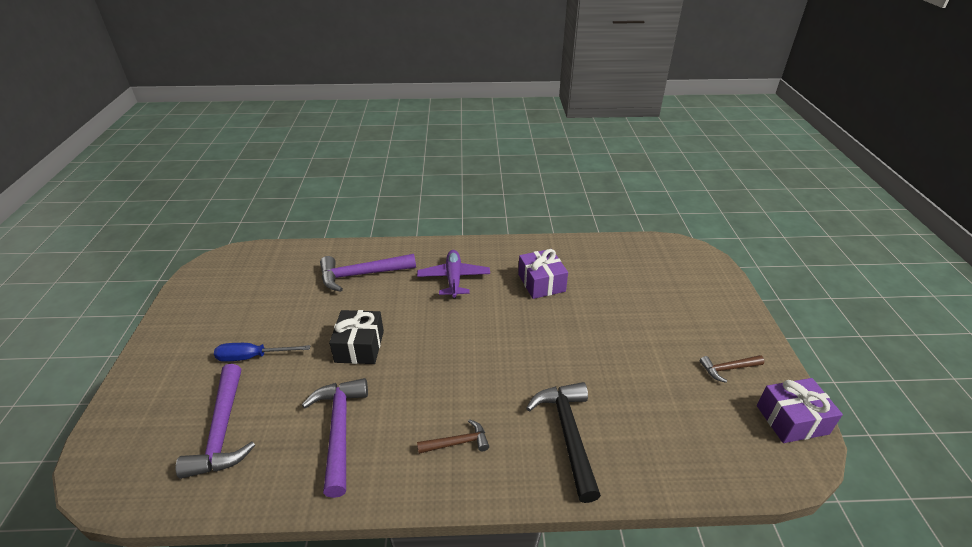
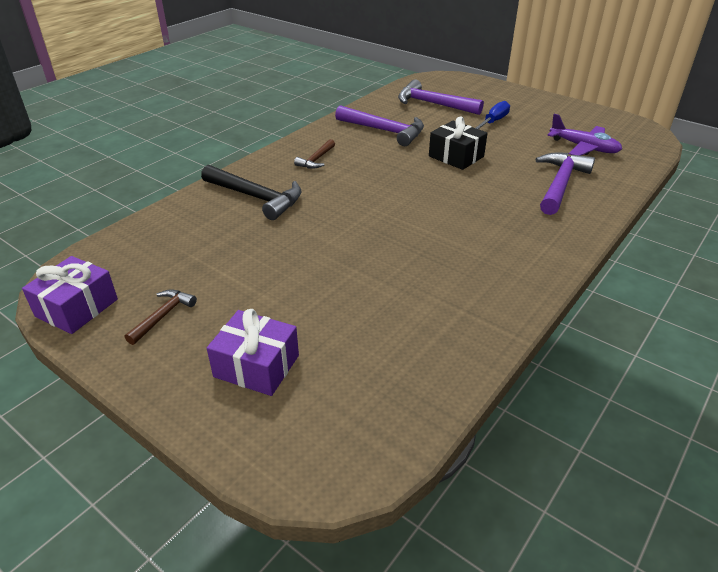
camera: 130 degrees right, 0 degrees up
(454, 279) = (500, 227): purple plane -> purple plane (584, 147)
(541, 283) = (431, 276): purple gift -> purple gift (256, 366)

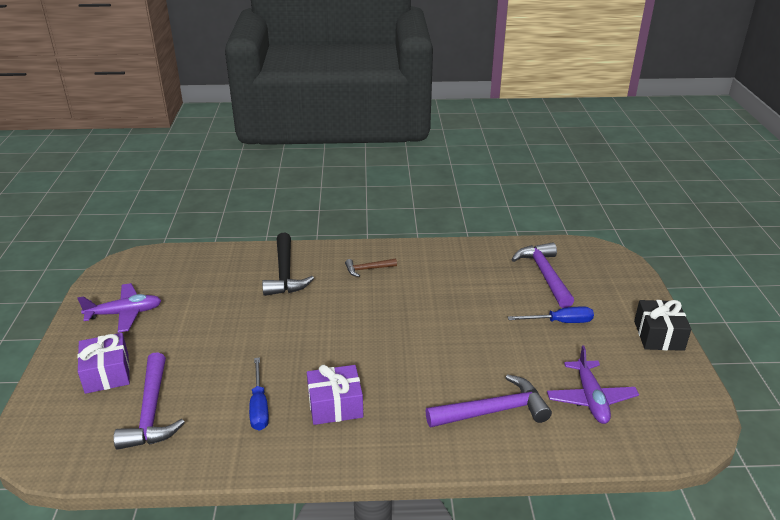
camera: 50 degrees right, 5 degrees down
(77, 308) = (108, 281): purple gift -> purple gift (335, 405)
(163, 316) = (125, 313): brown hammer -> purple plane
(384, 131) = (457, 275): purple hammer -> purple hammer (151, 412)
(435, 284) = (259, 406): none -> blue screwdriver
(456, 156) = (464, 331): black gift -> black gift (658, 335)

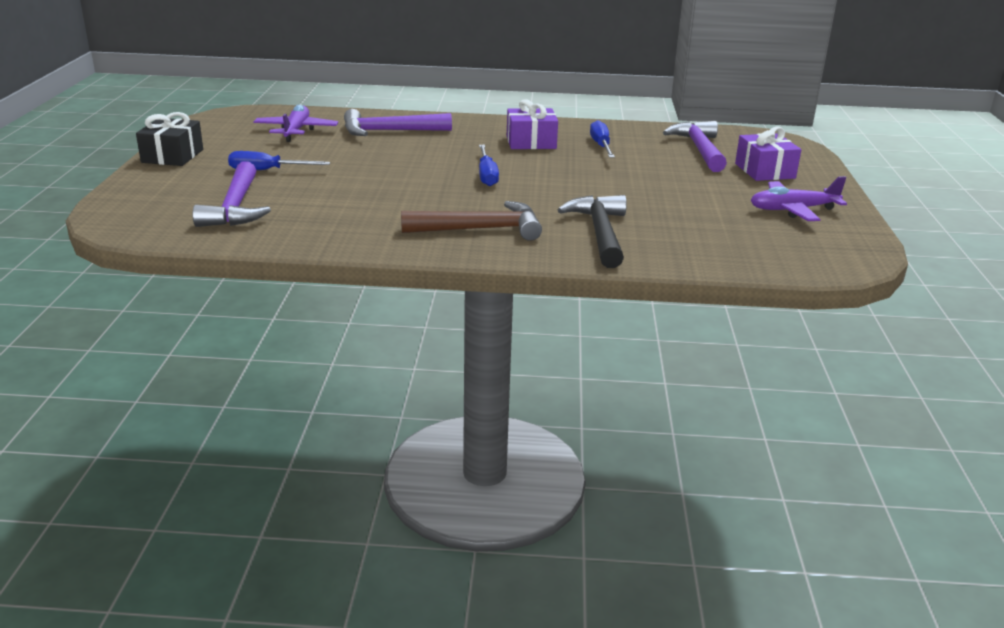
camera: 175 degrees left, 5 degrees down
(367, 269) = (480, 229): brown hammer -> brown hammer, size x1.84
(373, 336) = (487, 175): none -> blue screwdriver

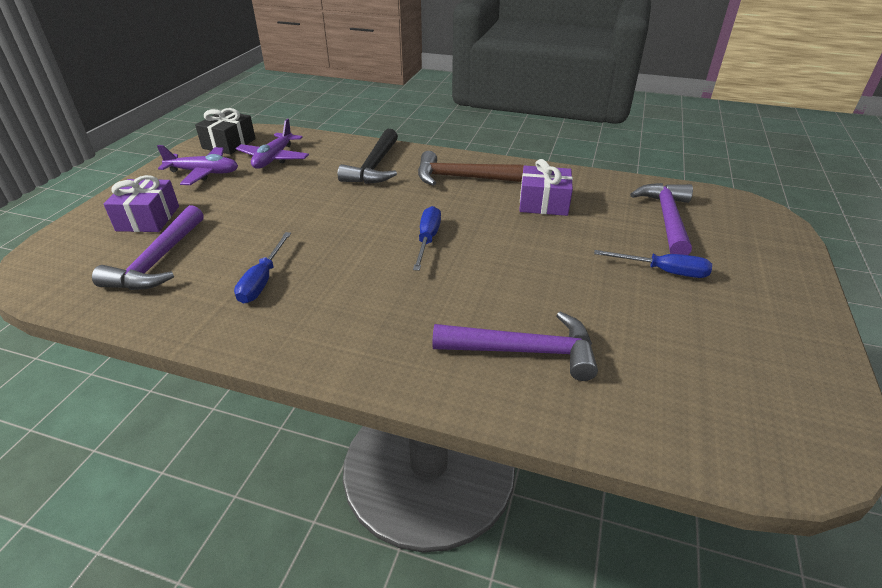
camera: 165 degrees left, 10 degrees up
(172, 156) = (800, 315): black gift -> black gift (229, 143)
(296, 131) = (665, 369): purple plane -> purple plane (274, 158)
(531, 142) = (341, 299): purple gift -> purple gift (543, 203)

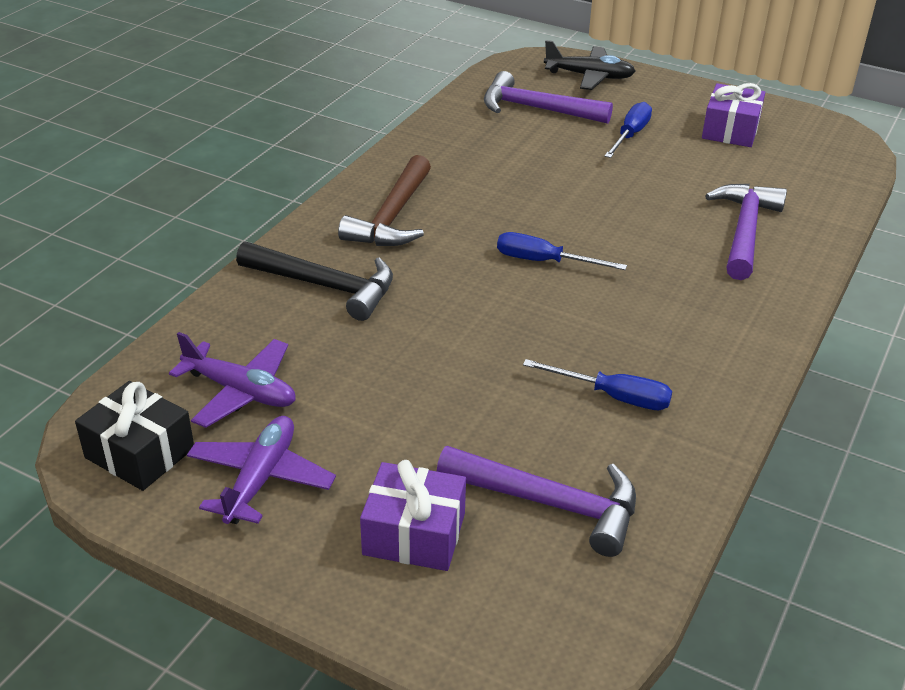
camera: 80 degrees left, 0 degrees up
(543, 203) = (481, 171): purple gift -> purple gift (730, 130)
(761, 242) = (589, 76): none -> black plane

